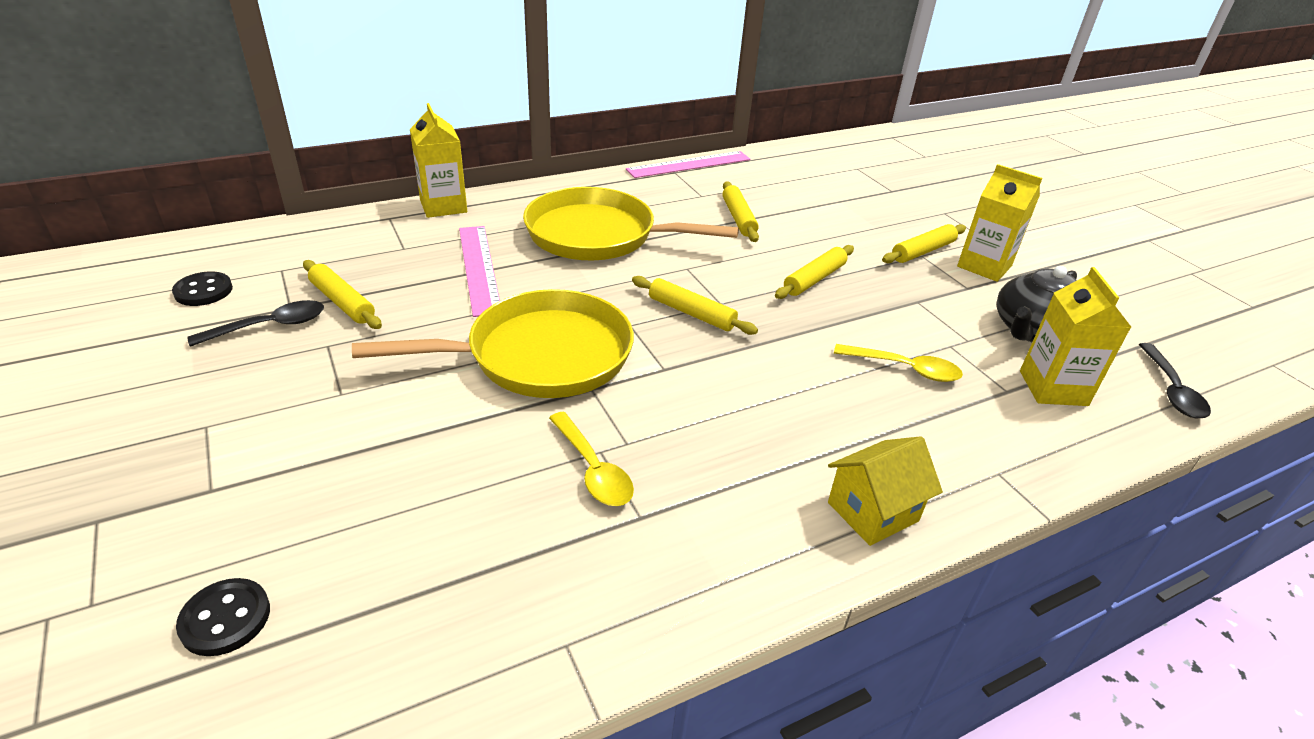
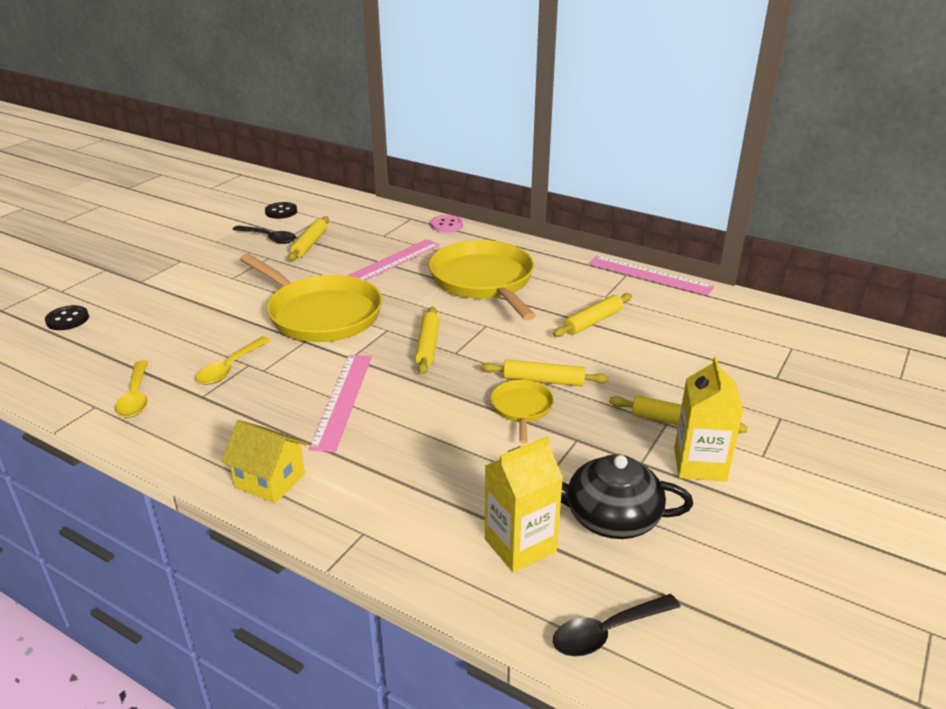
camera: 60 degrees right, 5 degrees down
(443, 206) = (446, 225): yellow carton -> pink button
(749, 404) = (342, 400): none -> pink ruler
(851, 307) = (522, 408): none -> yellow pan
(904, 369) = (460, 456): yellow spoon -> yellow spoon (136, 397)

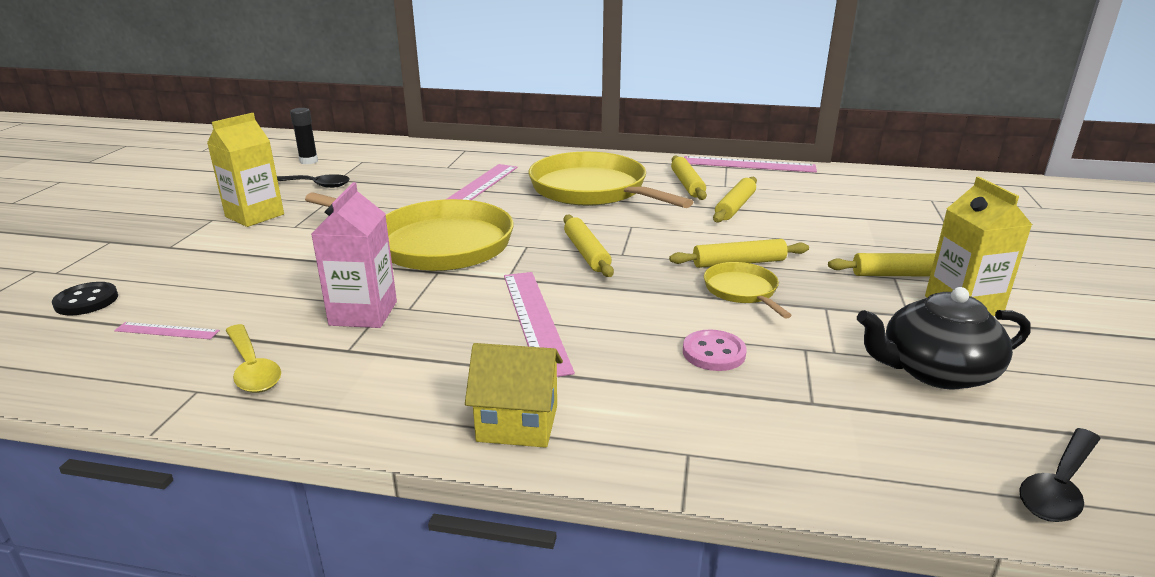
camera: 20 degrees left, 5 degrees down
(102, 355) = (167, 331): none -> pink ruler
(230, 368) = (363, 313): yellow spoon -> pink carton
(281, 212) = (308, 161): black button -> black glue stick
(310, 244) = (367, 184): yellow rolling pin -> yellow rolling pin (687, 184)
(446, 225) = (509, 151): pink button -> pink button (713, 353)
(520, 545) = (876, 421): yellow carton -> yellow carton (254, 215)

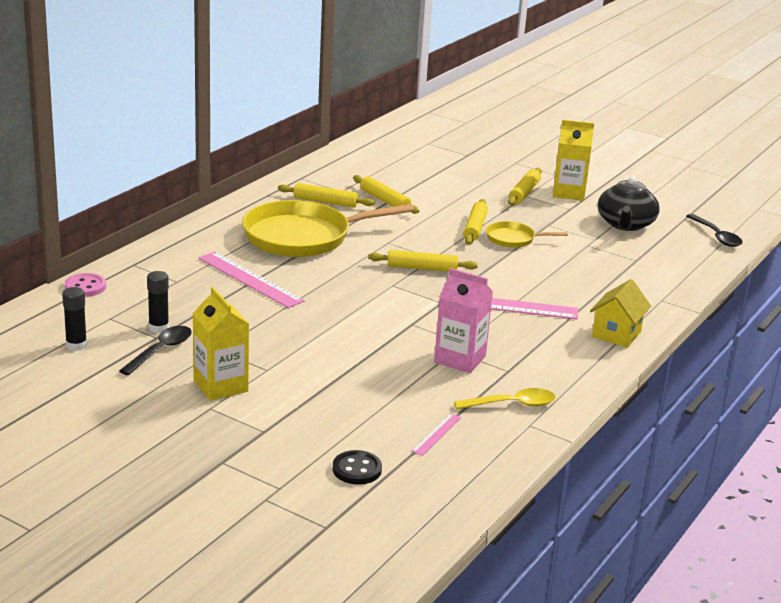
camera: 70 degrees left, 0 degrees up
(354, 177) = (158, 328): none -> black glue stick
(435, 244) = (360, 316): yellow pan -> none
(713, 353) = (578, 268): pink button -> pink button (85, 287)
(748, 164) = (305, 169): pink ruler -> none

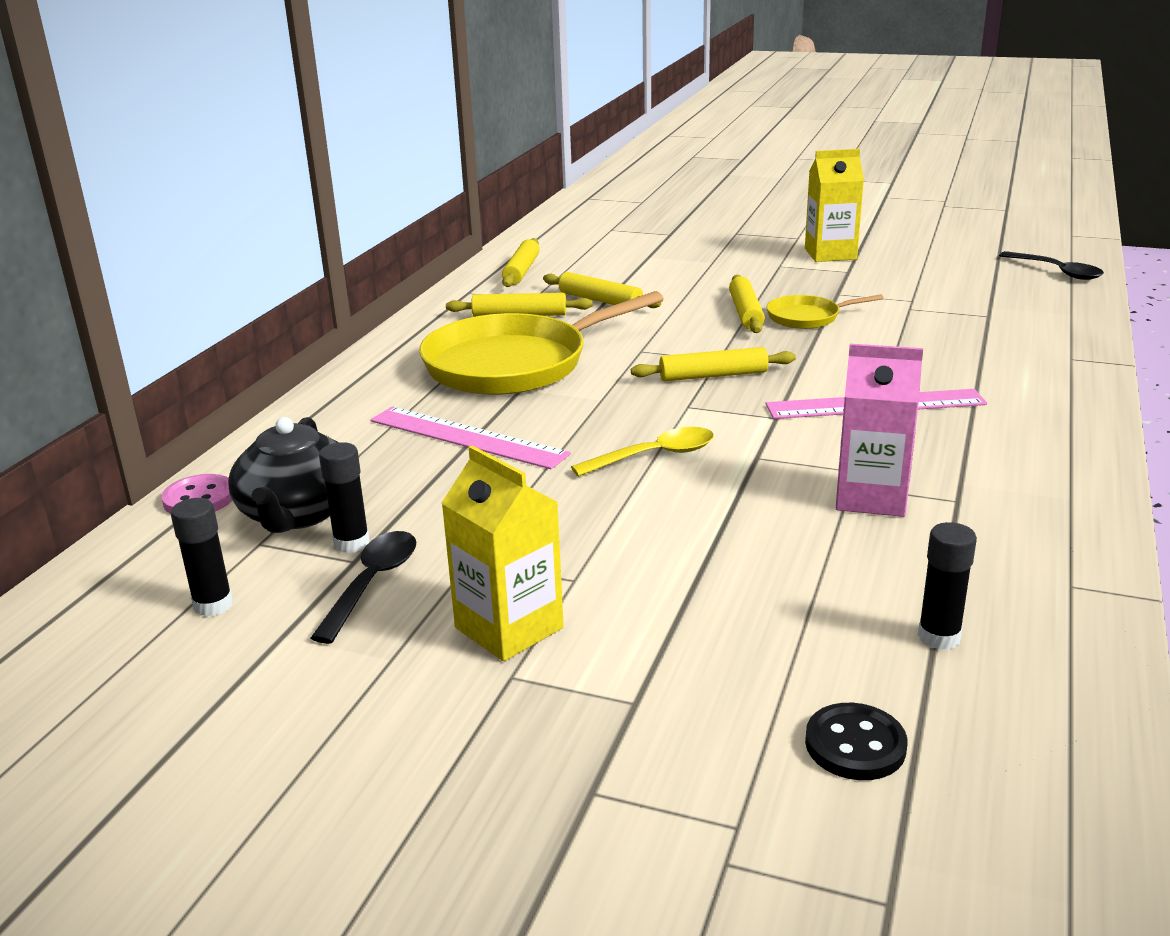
camera: 10 degrees left, 0 degrees up
(437, 434) = (939, 637): pink ruler -> black glue stick
(512, 404) = (1012, 555): yellow spoon -> yellow spoon (654, 456)
(524, 192) = (775, 263): yellow rolling pin -> yellow rolling pin (521, 271)
(616, 334) = (1059, 414): yellow house -> none
(625, 224) = (933, 277): black teapot -> black teapot (298, 513)

